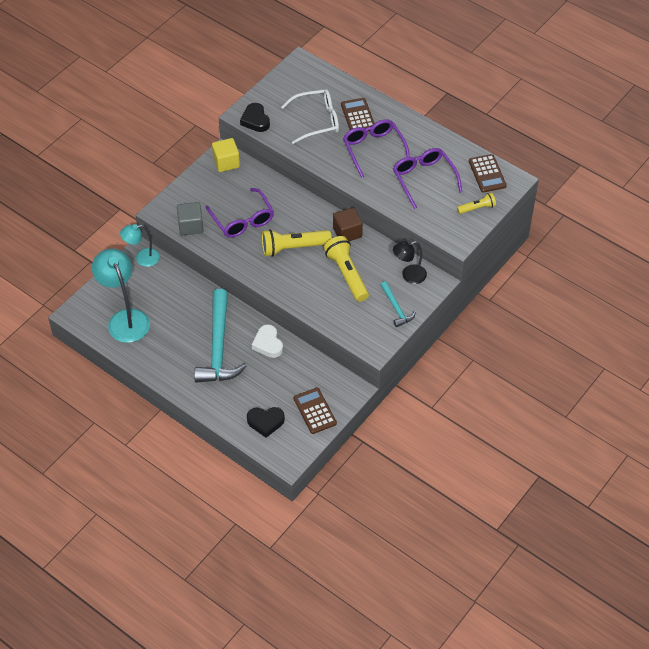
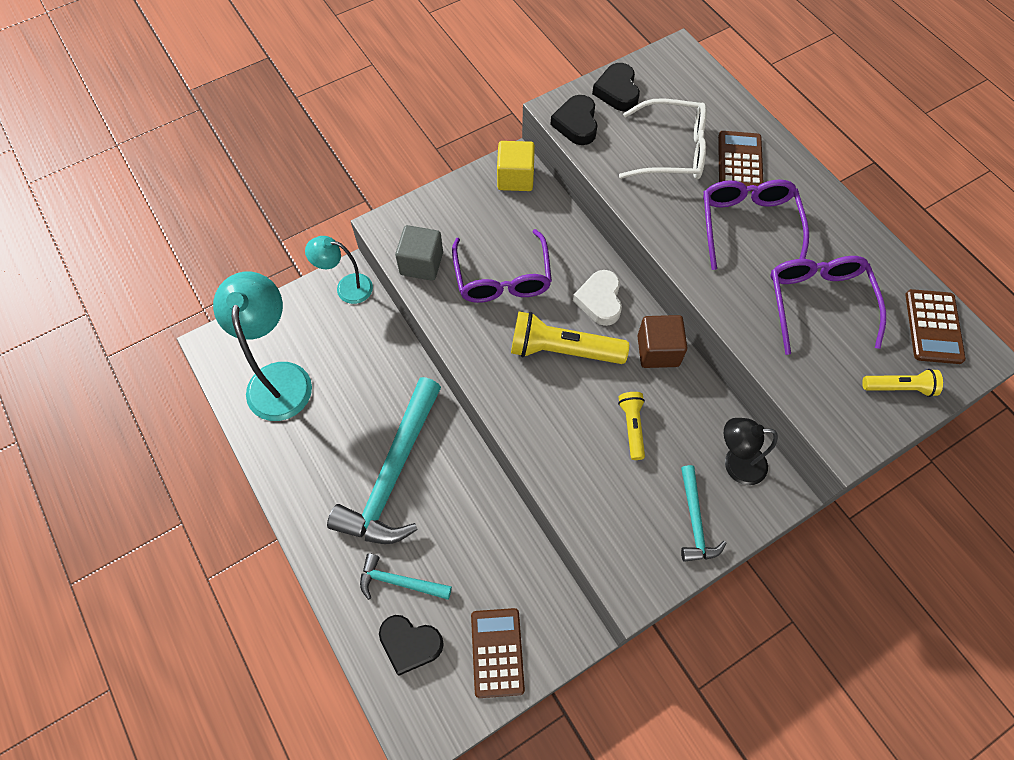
camera: 20 degrees right, 10 degrees up
(246, 396) = (399, 581): none -> turquoise hammer
(268, 344) = (470, 495): white heart -> white heart (600, 300)
(272, 95) = (617, 91): none -> black heart
(347, 274) = (632, 427): yellow flashlight -> yellow flashlight, size x0.55

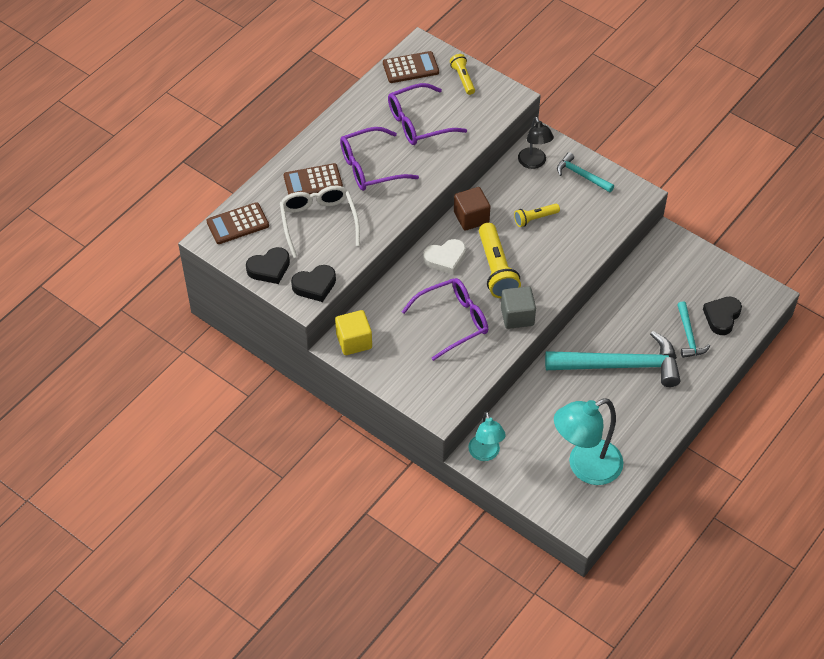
camera: 110 degrees left, 10 degrees down
(410, 644) = (722, 317): black heart -> black heart turned 150 degrees counterclockwise
(421, 264) = (464, 376): grey cube -> grey cube (517, 316)
(497, 652) = (701, 272): brown calculator -> brown calculator (238, 224)
(694, 521) = (581, 175): turquoise hammer -> turquoise hammer turned 120 degrees counterclockwise

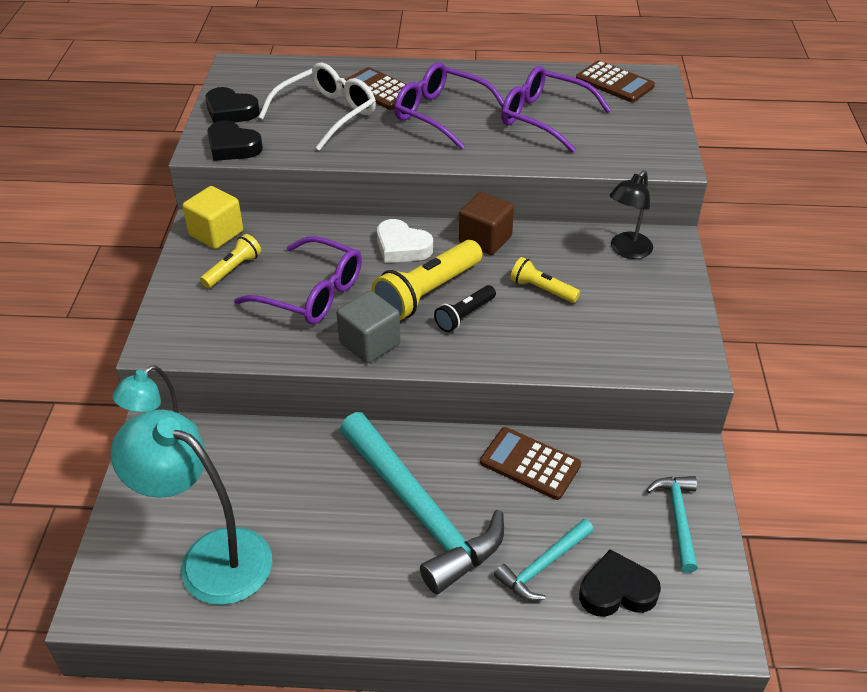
camera: 55 degrees right, 10 degrees down
(238, 224) = (273, 72): brown calculator -> brown calculator (530, 464)
(463, 79) = (648, 120): yellow flashlight -> yellow flashlight (233, 269)
(528, 263) = (464, 315): none -> black flashlight
(581, 175) = (658, 298): turquoise hammer -> turquoise hammer (678, 518)

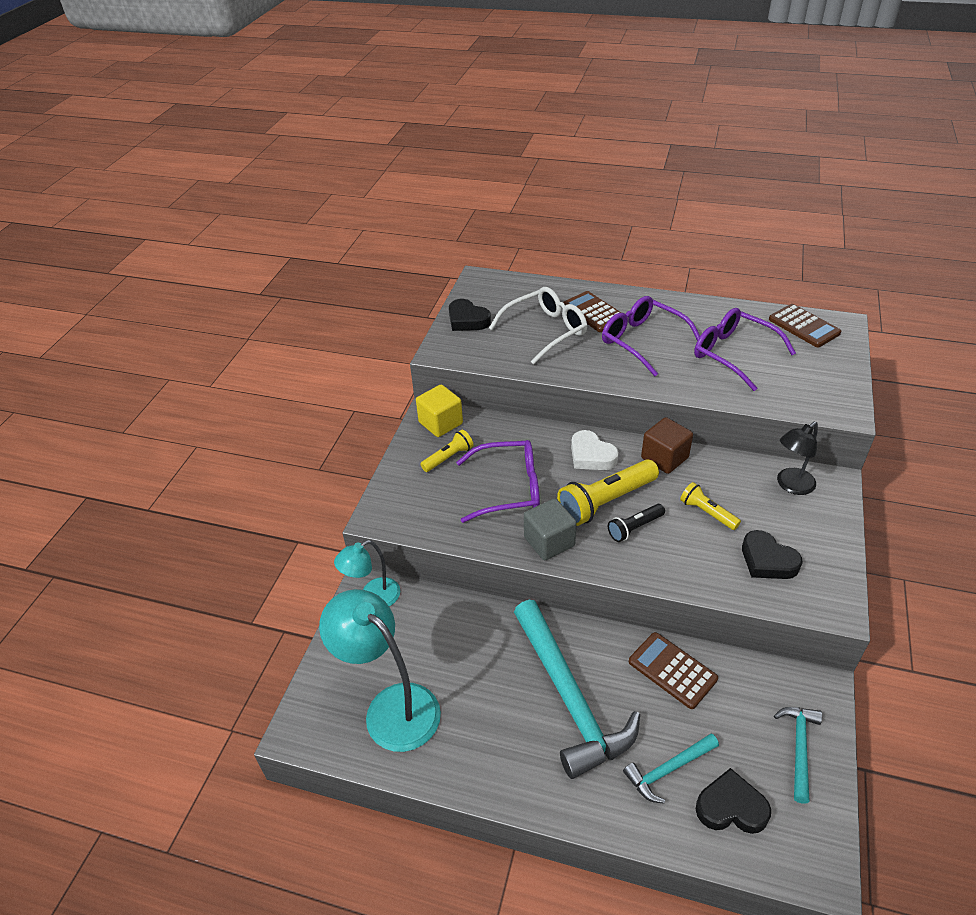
camera: 15 degrees right, 0 degrees up
(233, 147) = (463, 352): black heart -> black heart (767, 560)
(312, 293) = (509, 488): purple glasses -> purple glasses turned 45 degrees counterclockwise

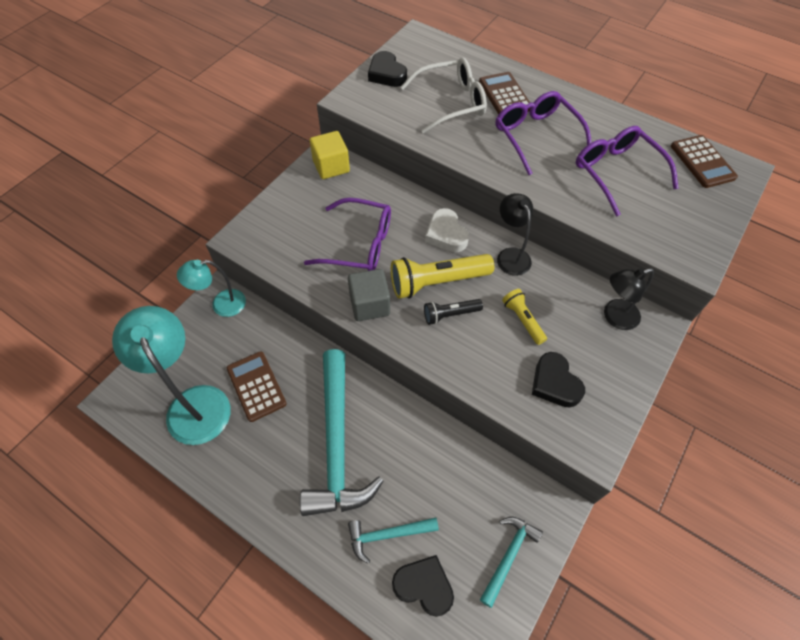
camera: 15 degrees right, 15 degrees up
(448, 457) = (322, 201): yellow flashlight -> none
(664, 458) = (510, 255): brown cube -> black lamp
(672, 670) = (433, 449): brown calculator -> brown calculator (256, 386)

